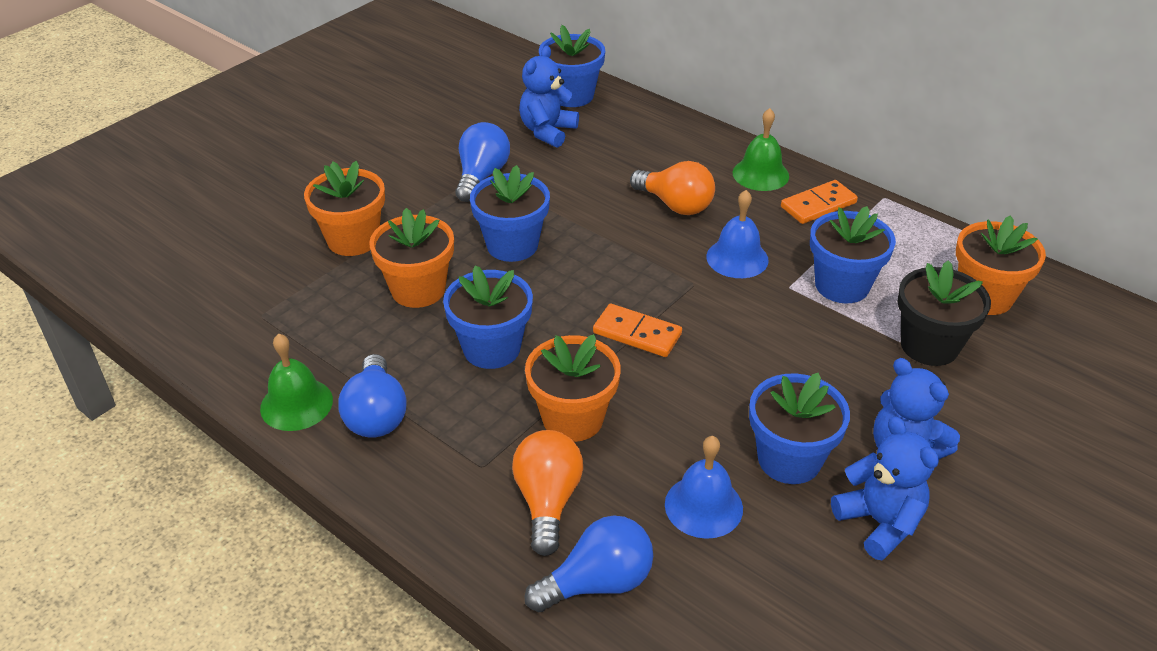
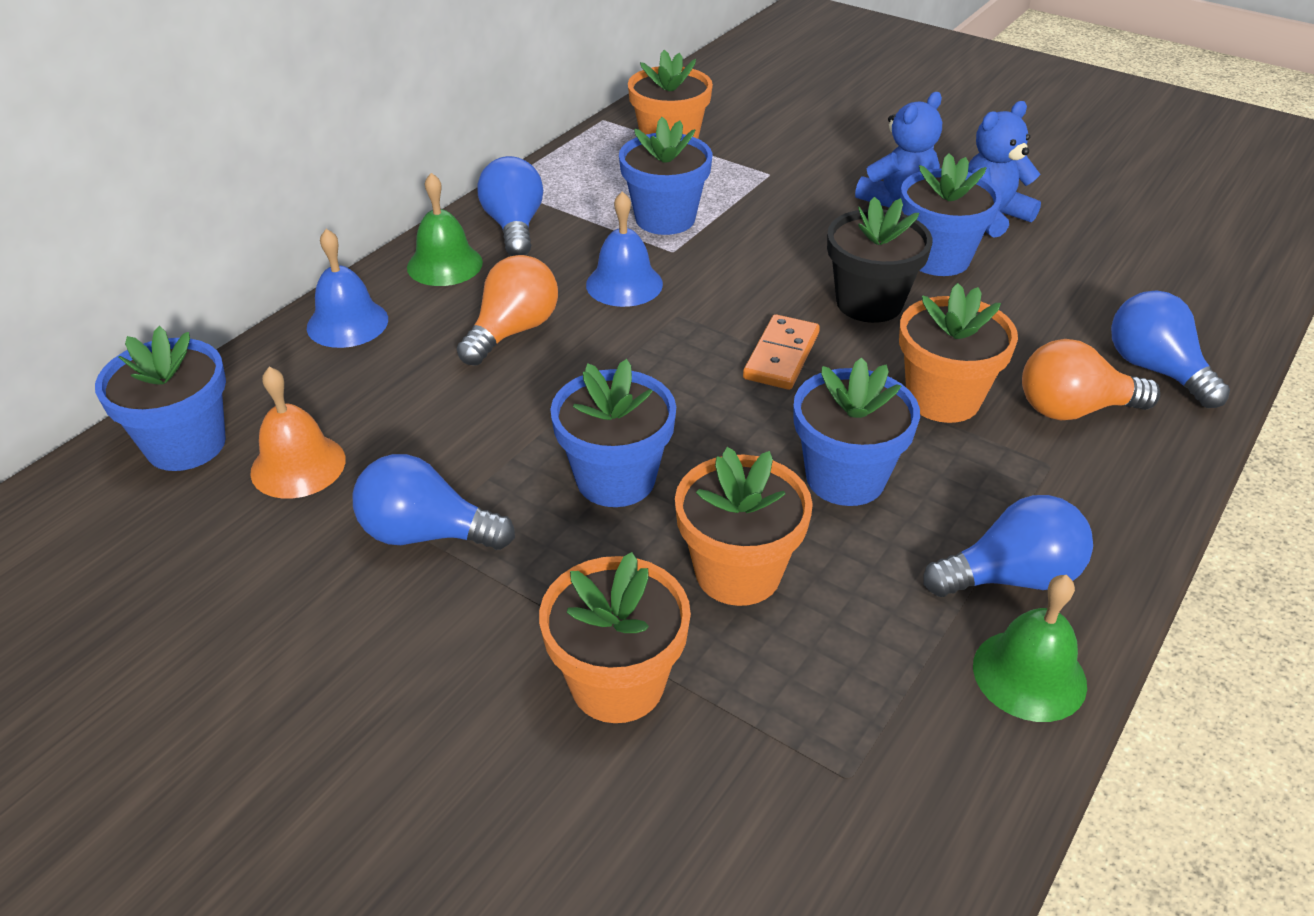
camera: 95 degrees left, 0 degrees up
(547, 131) = (298, 465): blue teddy bear -> orange bell
(703, 506) = (1023, 307): blue bell -> blue bell (347, 323)
(818, 205) = (514, 226): orange domino -> blue light bulb
(929, 346) = (750, 177): black flower pot -> black flower pot (869, 303)

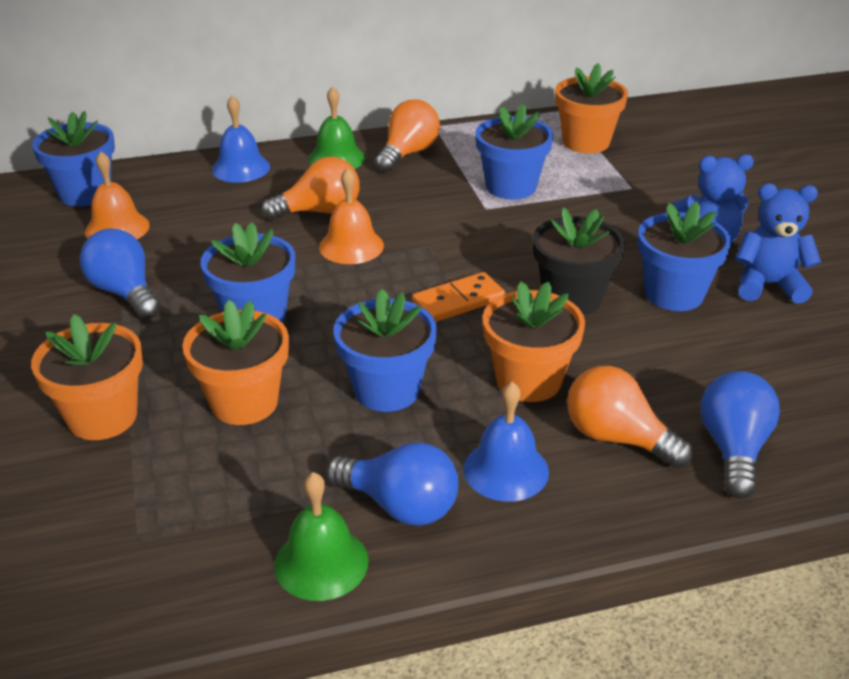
camera: 40 degrees right, 5 degrees down
(514, 226) = (408, 153): blue light bulb -> orange light bulb
(601, 352) = (351, 246): none -> orange bell
(624, 284) = (424, 214): blue bell -> blue bell (506, 470)

